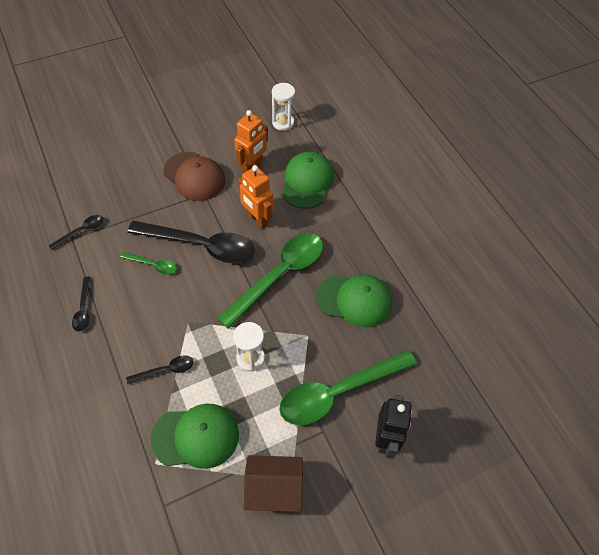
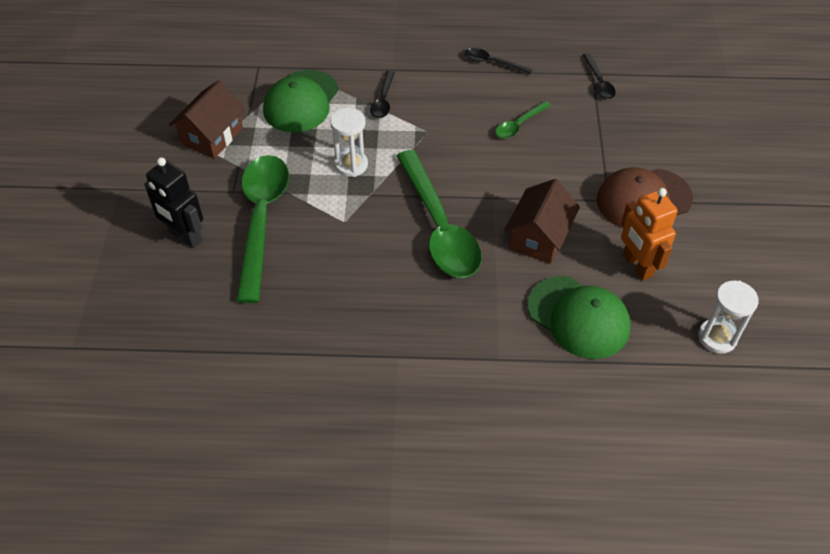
camera: 120 degrees right, 5 degrees down
(200, 245) = (525, 171): black spoon -> none
(257, 219) = (538, 237): orange robot -> brown house
(354, 300) = (359, 285): green cap -> none

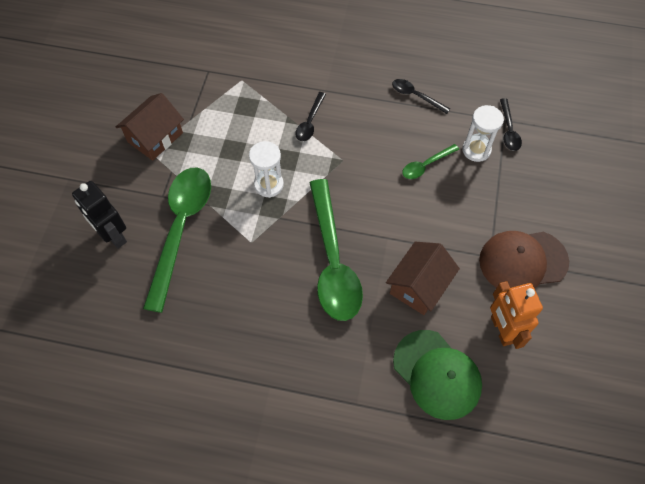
camera: 10 degrees right, 10 degrees up
(301, 101) = (238, 113): green cap -> none
(717, 337) = (558, 417): white hourglass -> white hourglass (476, 150)

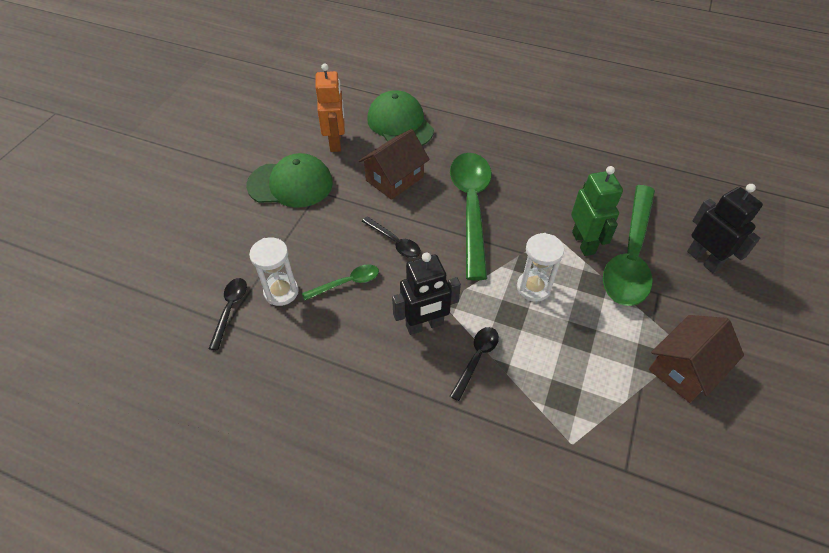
camera: 170 degrees left, 10 degrees down
(222, 236) = (584, 243): none -> green robot
(353, 140) = (424, 325): none -> black robot
(416, 96) = (325, 375): black spoon -> black spoon (394, 242)
(523, 261) = (290, 184): brown cap -> green cap

